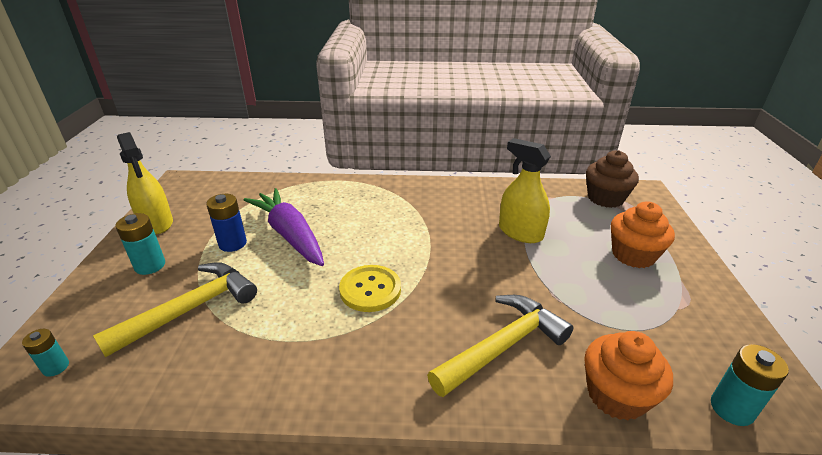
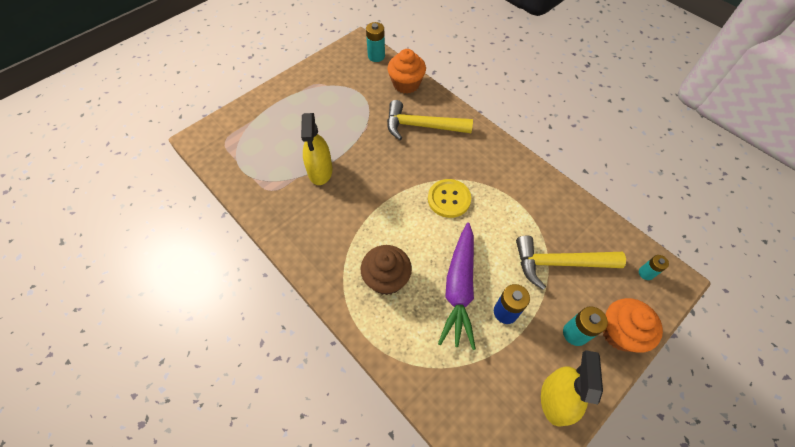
camera: 135 degrees left, 25 degrees up
(605, 198) = (229, 152): brown cupcake -> brown cupcake (386, 279)
(633, 255) = (293, 114): orange cupcake -> orange cupcake (620, 332)

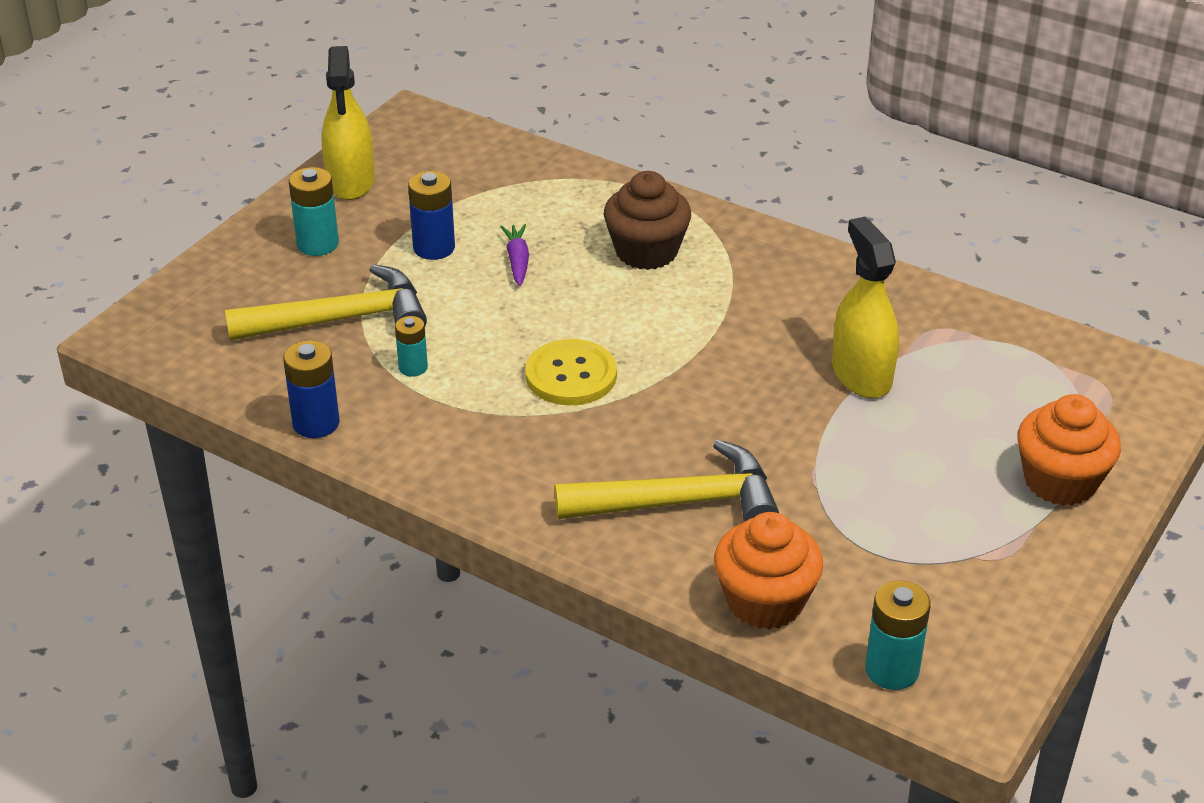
camera: 165 degrees right, 20 degrees down
(459, 288) = (517, 261): purple carrot -> purple carrot, size x0.44
(569, 196) = (316, 423): none -> blue battery
(620, 332) = (243, 256): orange cupcake -> orange cupcake (1060, 481)
(646, 273) = (179, 333): turquoise battery -> turquoise battery (413, 367)

